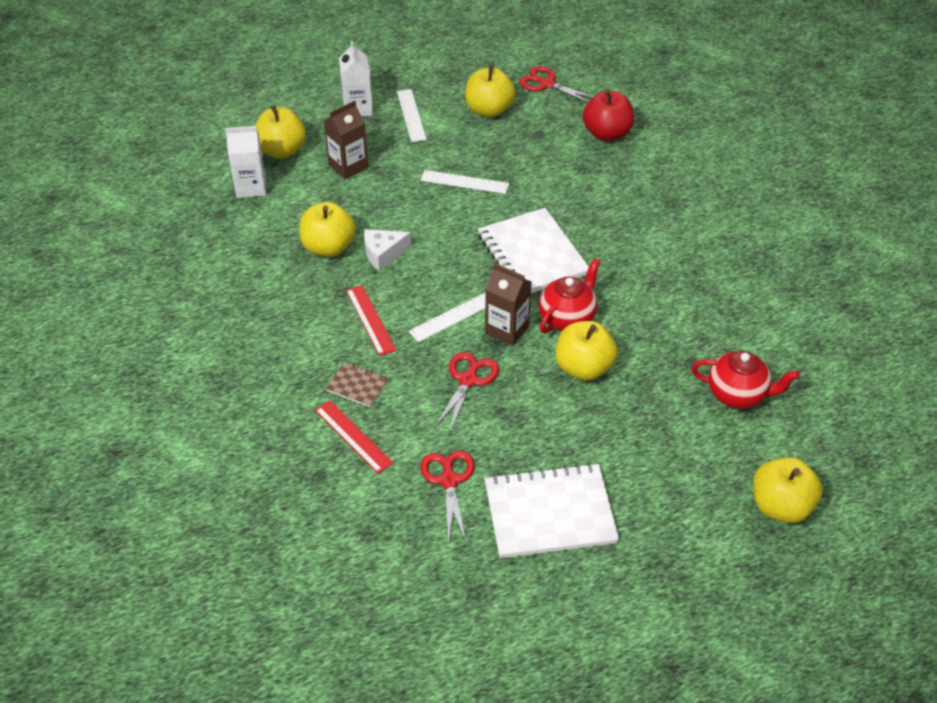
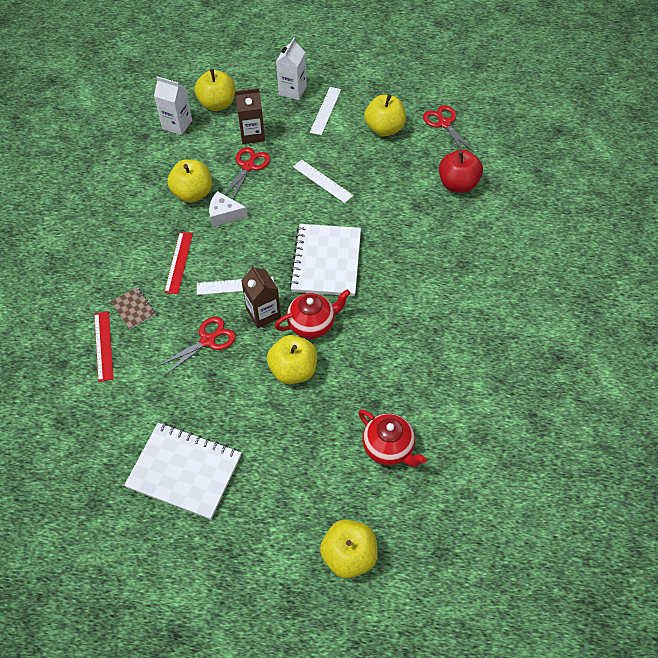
camera: 30 degrees right, 10 degrees up
(449, 481) = (138, 411): red scissors -> red scissors (248, 166)

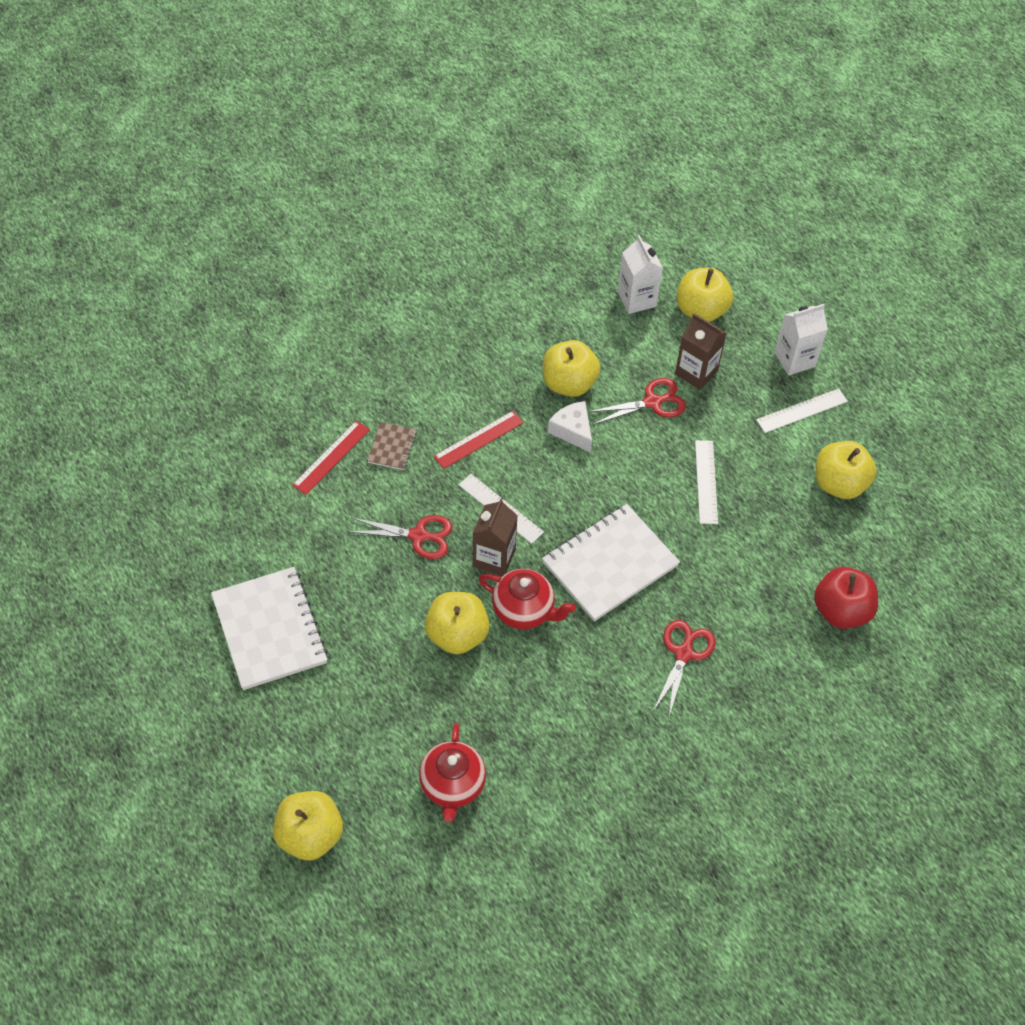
camera: 45 degrees right, 0 degrees up
(444, 123) = (912, 535): red scissors -> red scissors (684, 653)

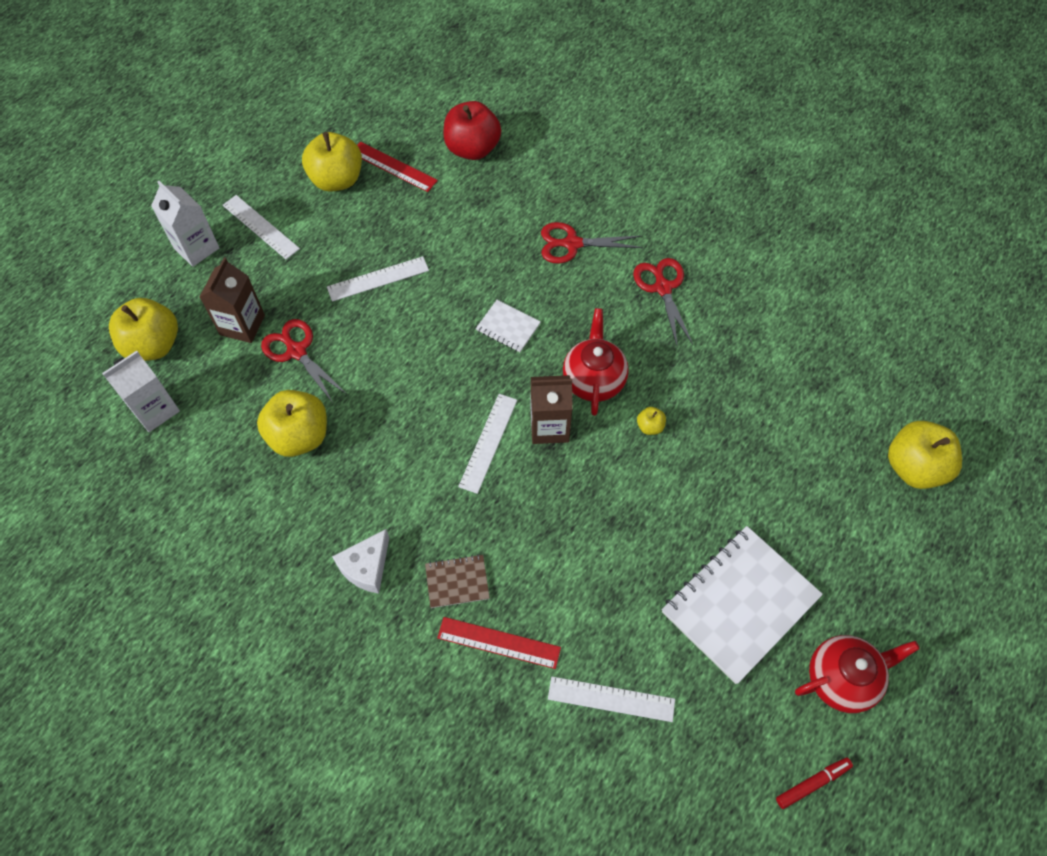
camera: 110 degrees left, 5 degrees up
(117, 614) = (812, 783): none -> red marker
(250, 512) = (611, 699): none -> white ruler
(418, 536) = (557, 507): red scissors -> red scissors (663, 288)
(452, 785) = (797, 372): red teapot -> red teapot (842, 678)
(457, 635) = (650, 426): yellow apple -> yellow apple, size x0.43
(478, 439) = (410, 497): red ruler -> red ruler (393, 167)
(572, 431) = (362, 411): white cheese -> white cheese (366, 567)
(610, 564) = (508, 327): white notebook -> white notebook, size x0.46

